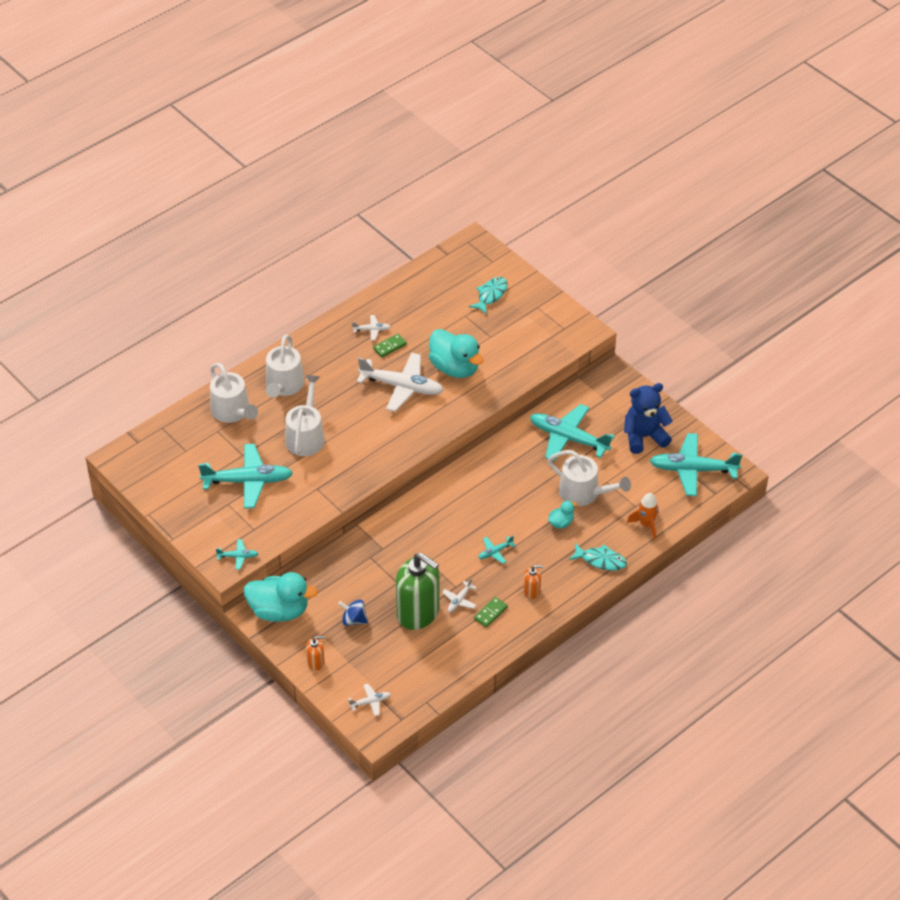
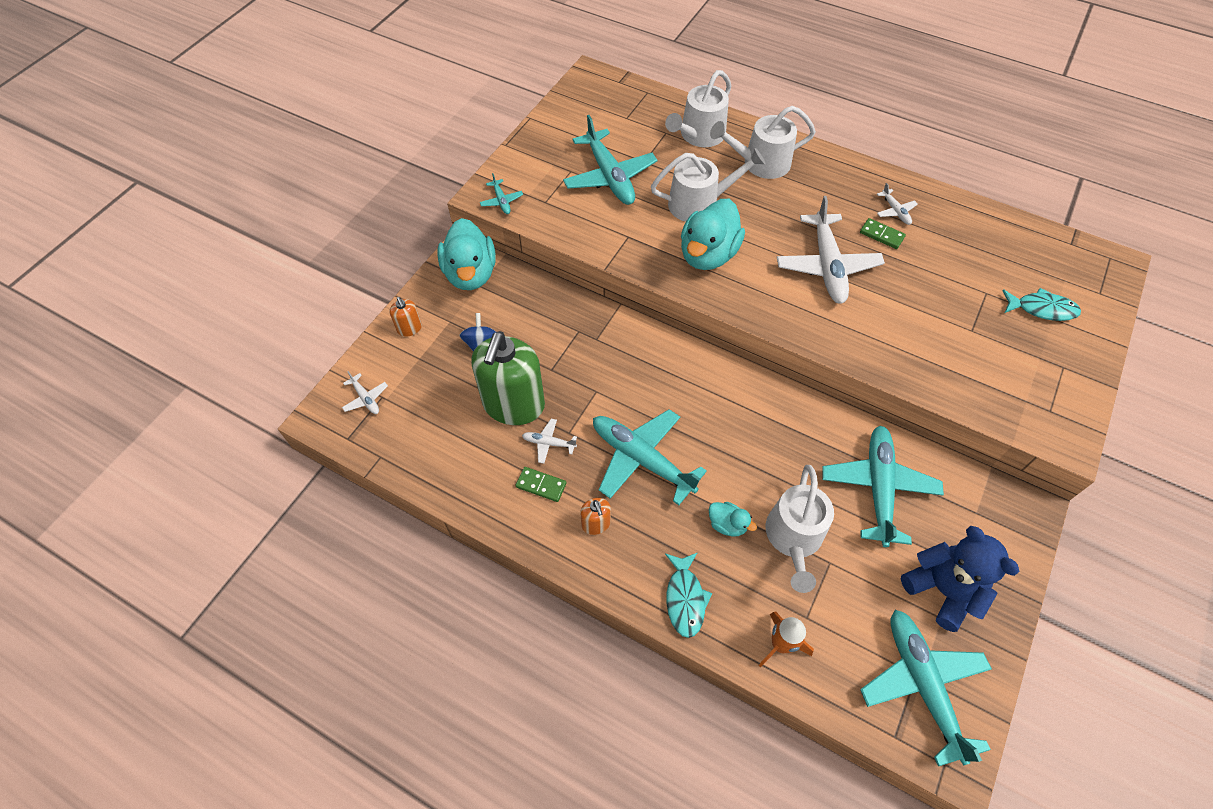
camera: 70 degrees right, 10 degrees up
(455, 368) = (893, 309): turquoise duck -> turquoise duck (708, 255)
(495, 552) = (642, 459): turquoise plane -> turquoise plane, size x2.25

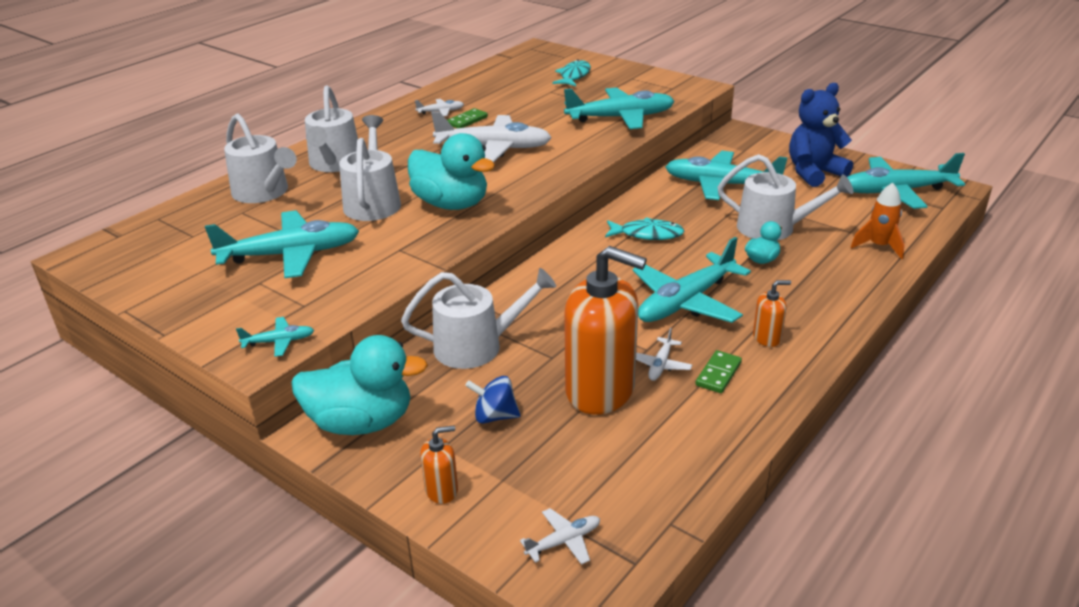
camera: 80 degrees left, 25 degrees down
(513, 405) = (600, 390): green soap dispenser -> orange soap dispenser
(559, 320) = (476, 346): none -> white watering can
(685, 599) = (845, 290): turquoise fish -> turquoise fish (647, 234)
(939, 363) = (620, 118): none -> turquoise plane

